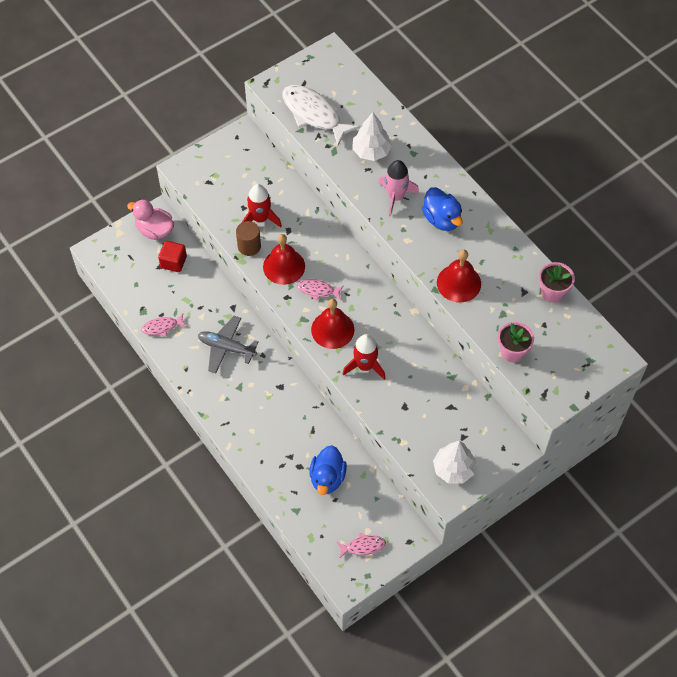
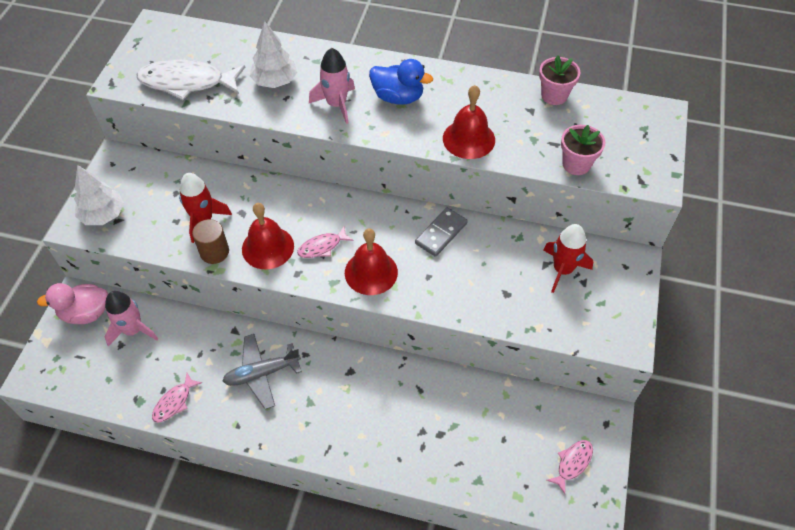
camera: 40 degrees left, 5 degrees down
(173, 262) = (133, 330): red cube -> pink rocket
(327, 478) = (476, 424): blue duck -> none
(365, 366) = (434, 283): red rocket -> red rocket (562, 270)
(402, 336) = (441, 233): none -> grey domino
(453, 469) = (606, 316): white tree -> white tree (103, 215)

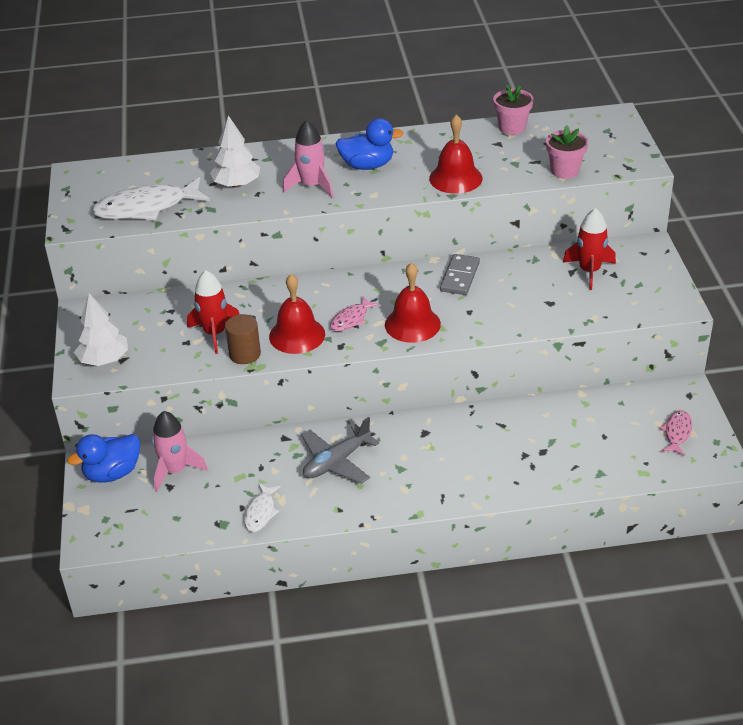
camera: 20 degrees left, 15 degrees down
(86, 313) = (112, 473): pink duck -> blue duck
(174, 402) = (261, 512): pink fish -> white fish

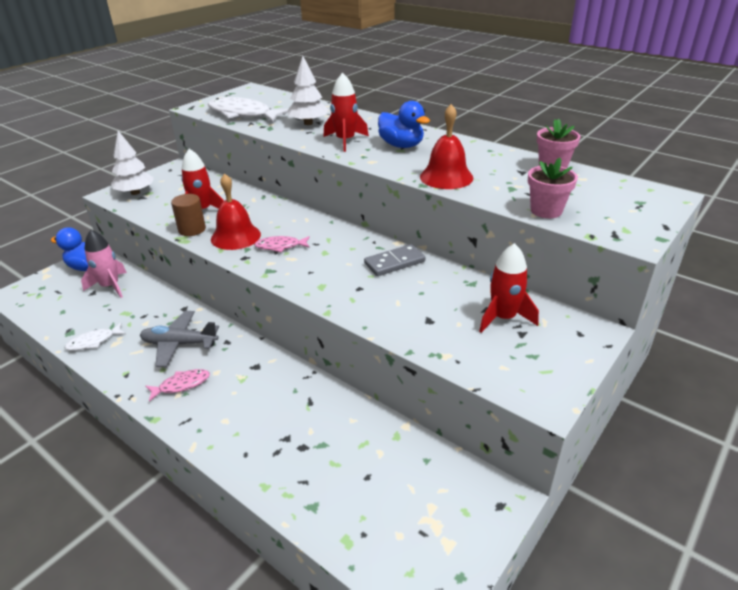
camera: 45 degrees right, 5 degrees down
(311, 186) = (345, 141): pink rocket -> red rocket
(412, 324) = (308, 272): red bell -> none
(677, 433) = (434, 532): pink fish -> pink fish (181, 385)

